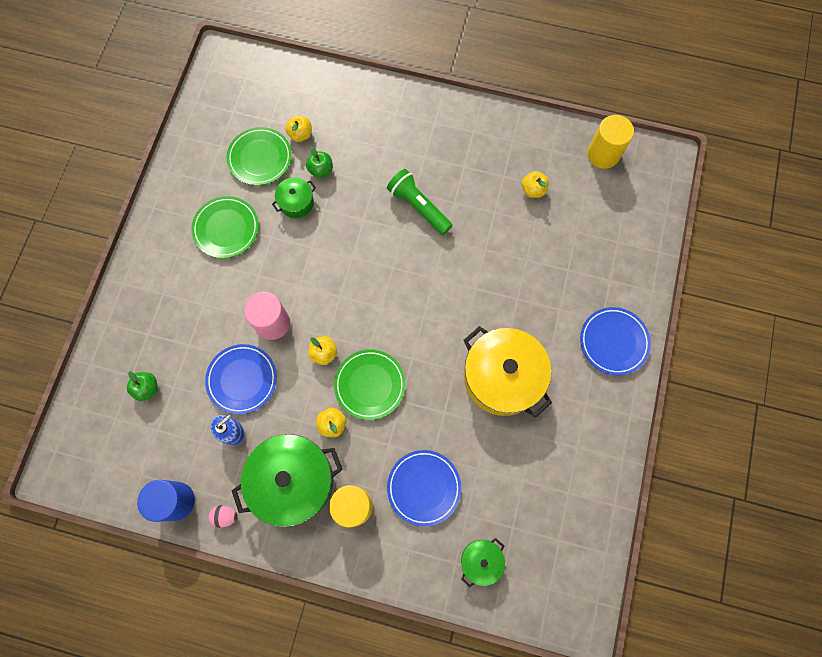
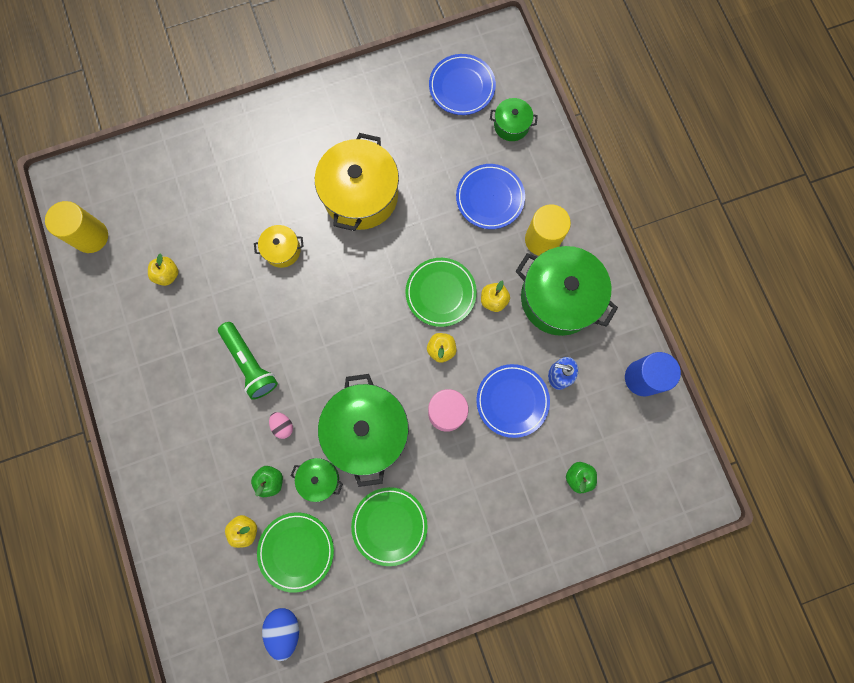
camera: 125 degrees left, 5 degrees up
(217, 122) = (285, 628): none -> blue egg
(225, 516) = (623, 330): pink egg -> pink egg (283, 426)
(304, 257) = (367, 430): none -> green pot
(418, 207) = (250, 363): green flashlight -> green flashlight turned 45 degrees counterclockwise
(495, 284) = (282, 250): none -> yellow pot
(613, 342) = (271, 130): blue plate -> blue plate (462, 87)

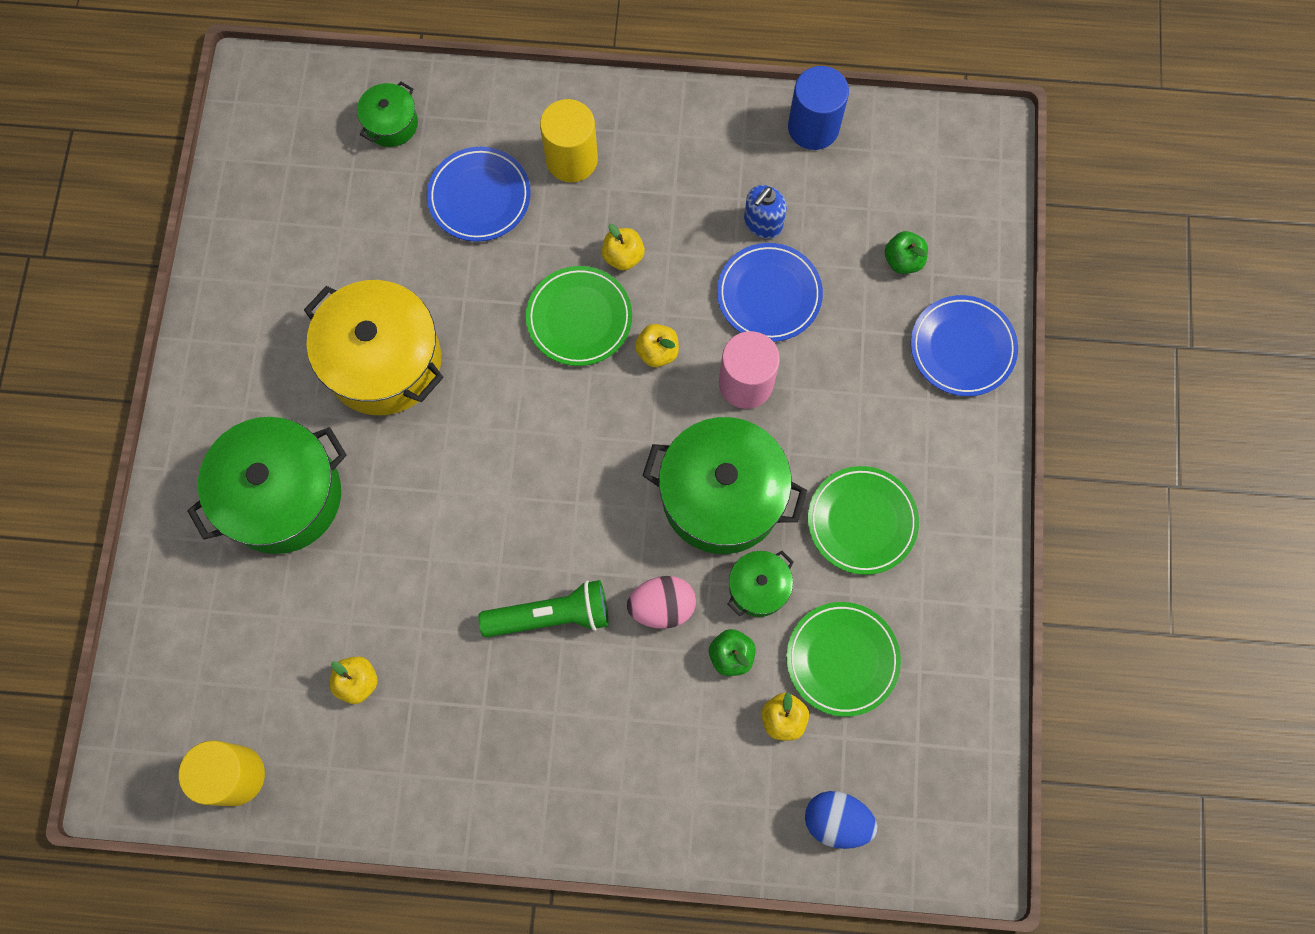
camera: 65 degrees left, 5 degrees down
(282, 250) = (407, 502): yellow pot -> none
(283, 426) = (662, 606): pink egg -> pink egg, size x1.59
(285, 628) = (938, 718): blue egg -> blue egg (836, 820)
(462, 87) = (299, 160): blue plate -> blue plate (962, 348)
(559, 298) = (661, 176): green pot -> green pot (282, 496)

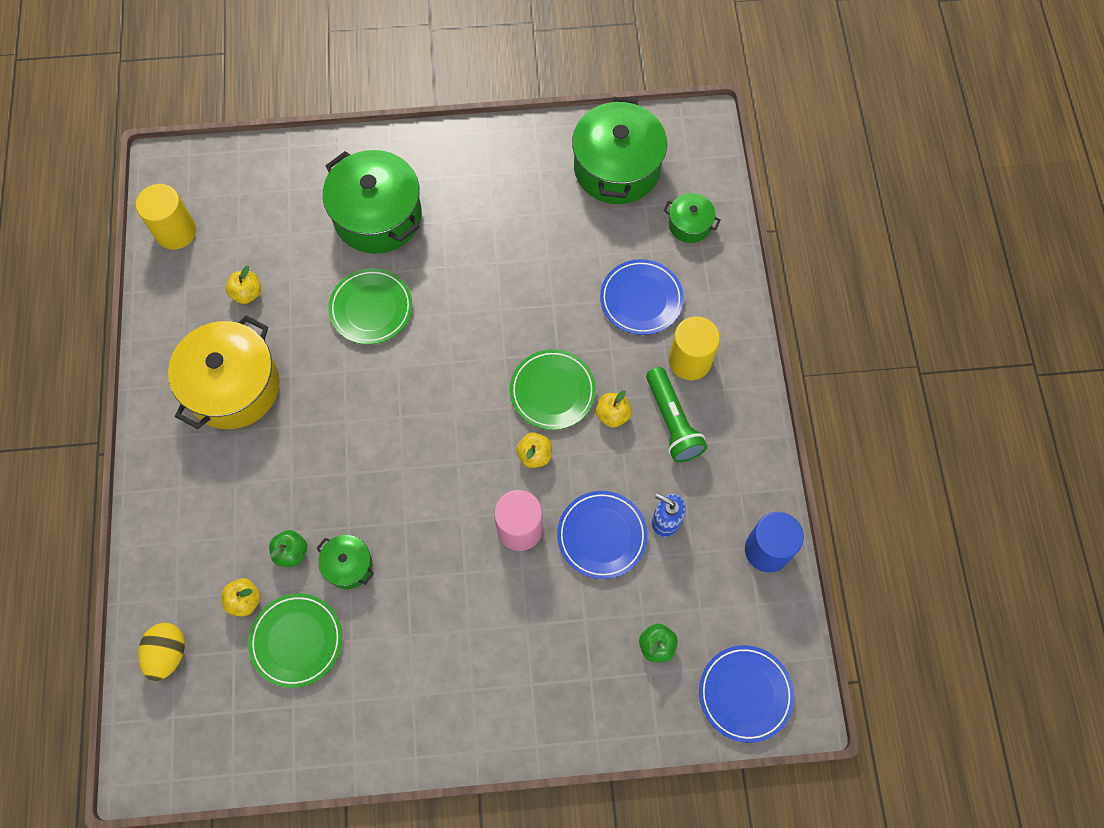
camera: 80 degrees right, 5 degrees down
(383, 361) = (492, 260): yellow pot -> yellow pot (233, 387)
(551, 616) = (309, 414): green flashlight -> green flashlight (672, 422)
(662, 606) = (325, 494): pink egg -> none
(722, 496) = (420, 525): green pot -> green pot (617, 168)
(836, 820) = (168, 654): blue egg -> yellow egg
(862, 521) = (414, 641): green plate -> green plate (371, 308)
(962, 348) = (584, 709): blue plate -> blue plate (745, 694)

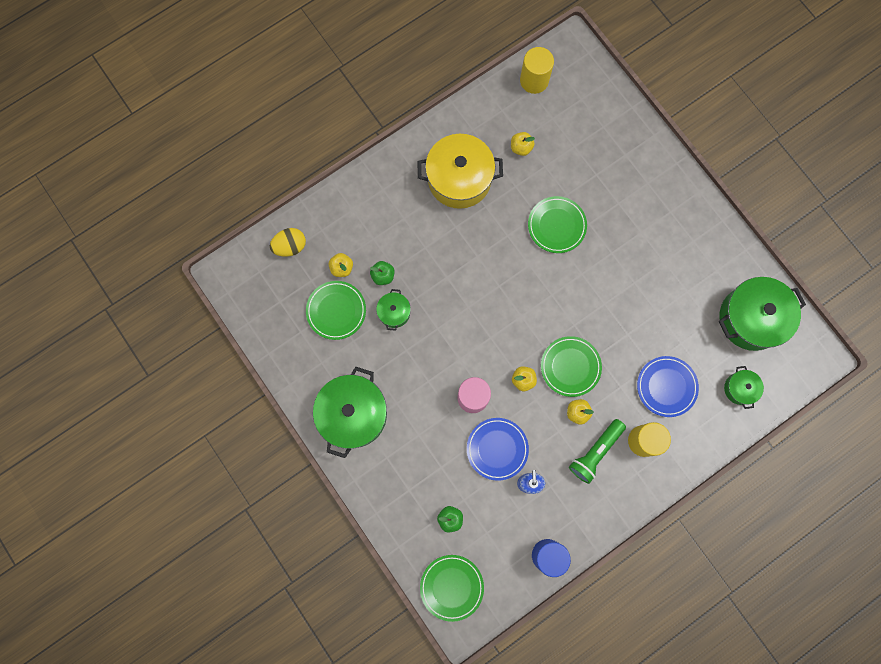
camera: 60 degrees right, 10 degrees up
(378, 216) = (620, 191): green pot -> green pot (353, 414)
(745, 694) = (451, 587): blue plate -> green plate

